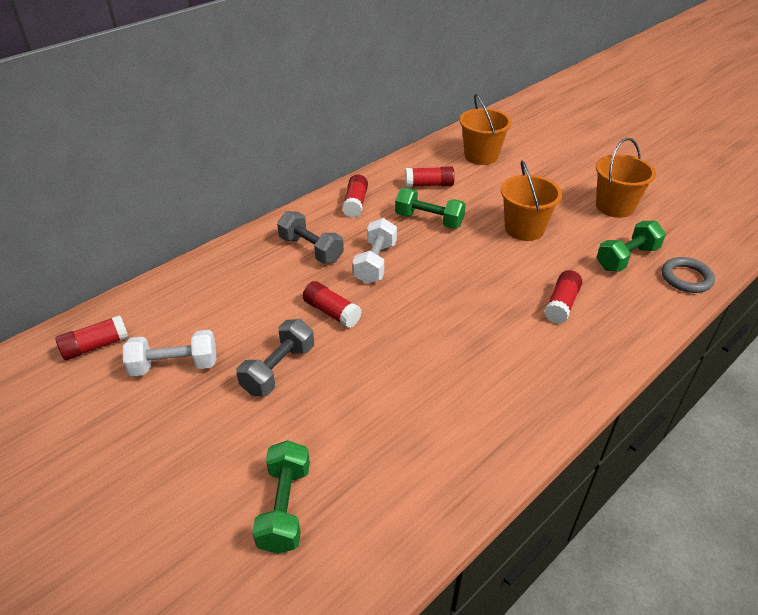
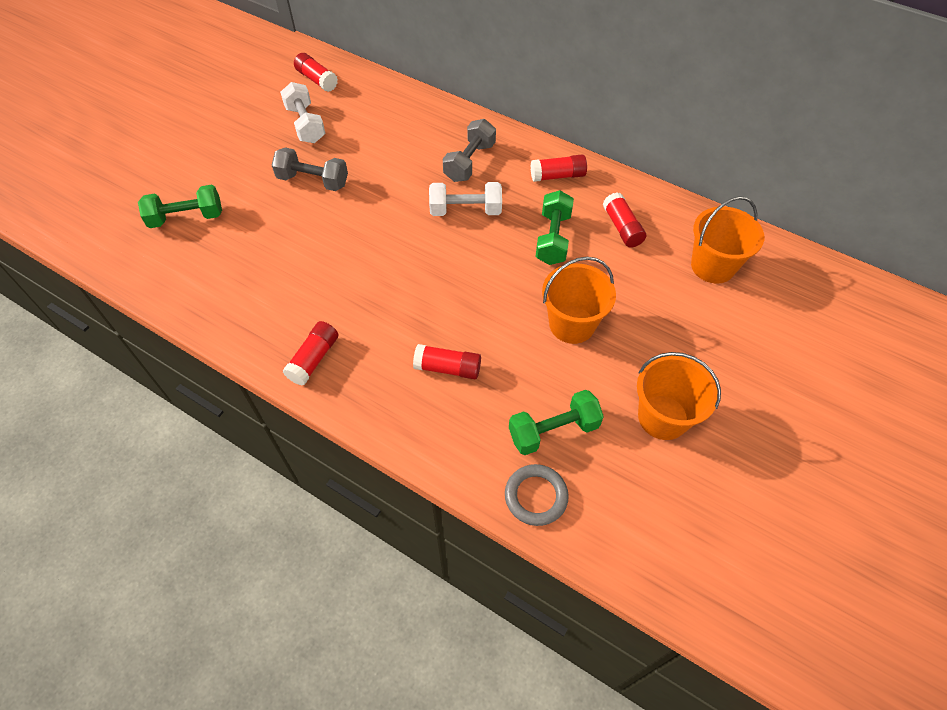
camera: 75 degrees right, 15 degrees up
(332, 312) = (387, 196): red glue stick -> red glue stick (314, 359)
(626, 258) = (553, 431): green dumbbell -> green dumbbell turned 60 degrees counterclockwise

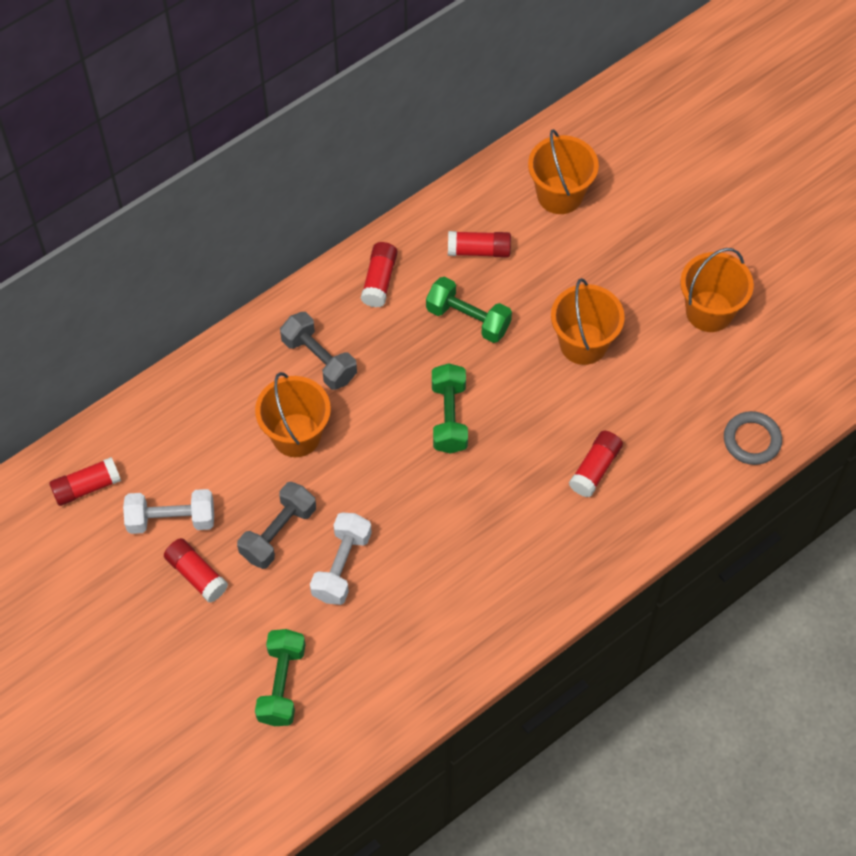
camera: 70 degrees left, 5 degrees up
(314, 359) = (540, 588): red glue stick -> red glue stick (196, 575)
(399, 168) = (296, 435): none -> orange bucket
(465, 210) = (393, 388): white dumbbell -> white dumbbell (341, 566)
(553, 431) = (693, 403): green dumbbell -> green dumbbell (449, 417)

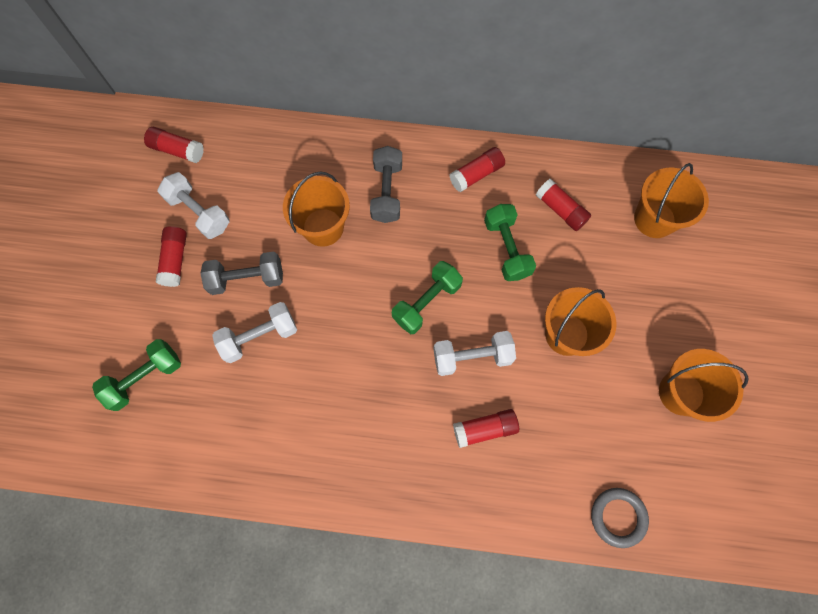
camera: 45 degrees right, 10 degrees up
(529, 426) = (472, 357): none -> white dumbbell

